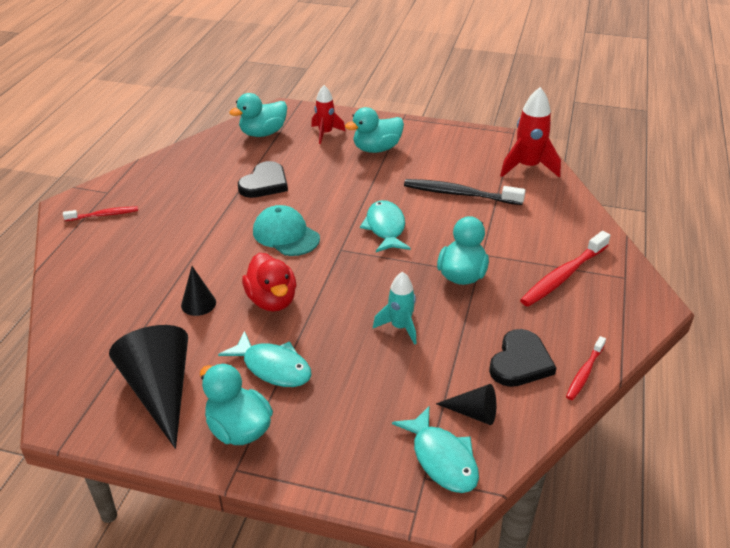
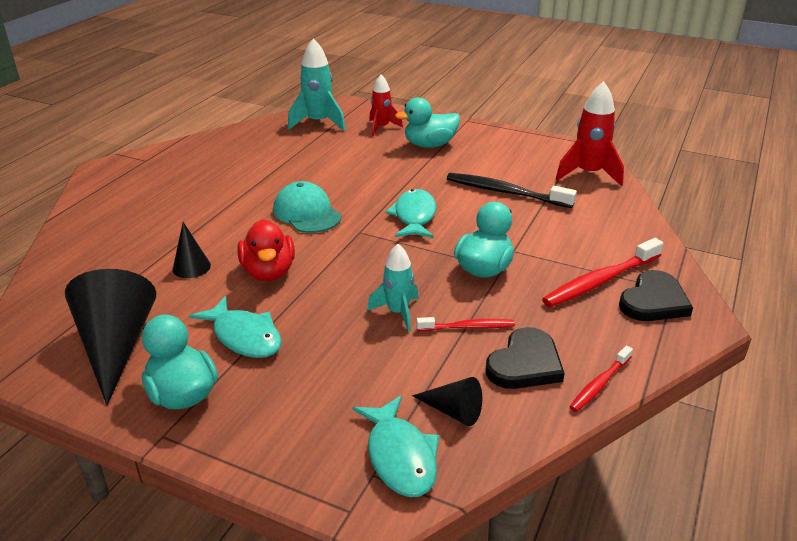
camera: 10 degrees right, 5 degrees down
(104, 215) = (133, 179): red toothbrush -> red toothbrush (468, 327)
(263, 133) = (318, 123): turquoise duck -> turquoise rocket
(264, 183) = (303, 165): black heart -> black heart (653, 301)

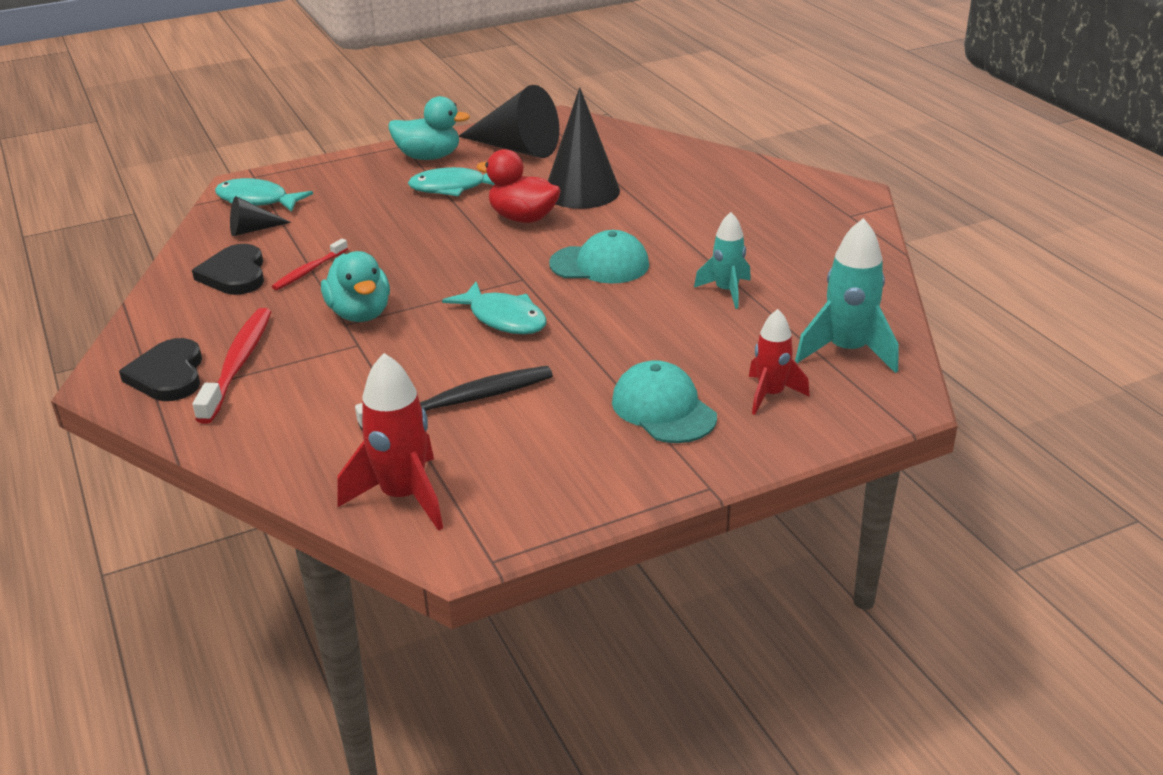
camera: 130 degrees right, 0 degrees up
(191, 267) = (582, 191): black cone -> black cone, size x2.01
(398, 312) = (377, 250): turquoise rocket -> turquoise rocket (726, 291)
(429, 145) = (663, 409): turquoise duck -> turquoise cap
(599, 384) = (163, 292): red toothbrush -> none

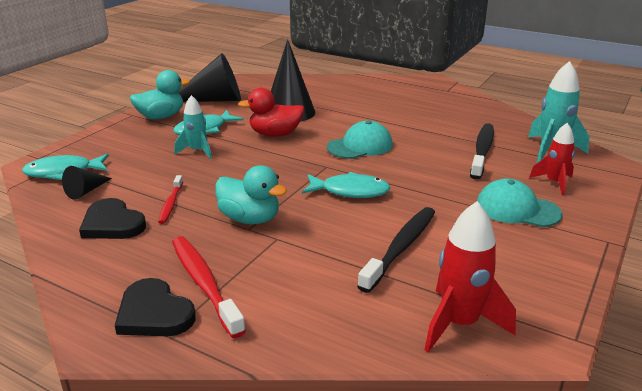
camera: 35 degrees left, 5 degrees down
(726, 291) = (448, 140): turquoise rocket -> turquoise rocket (197, 151)
(747, 321) = (482, 151): none -> black toothbrush

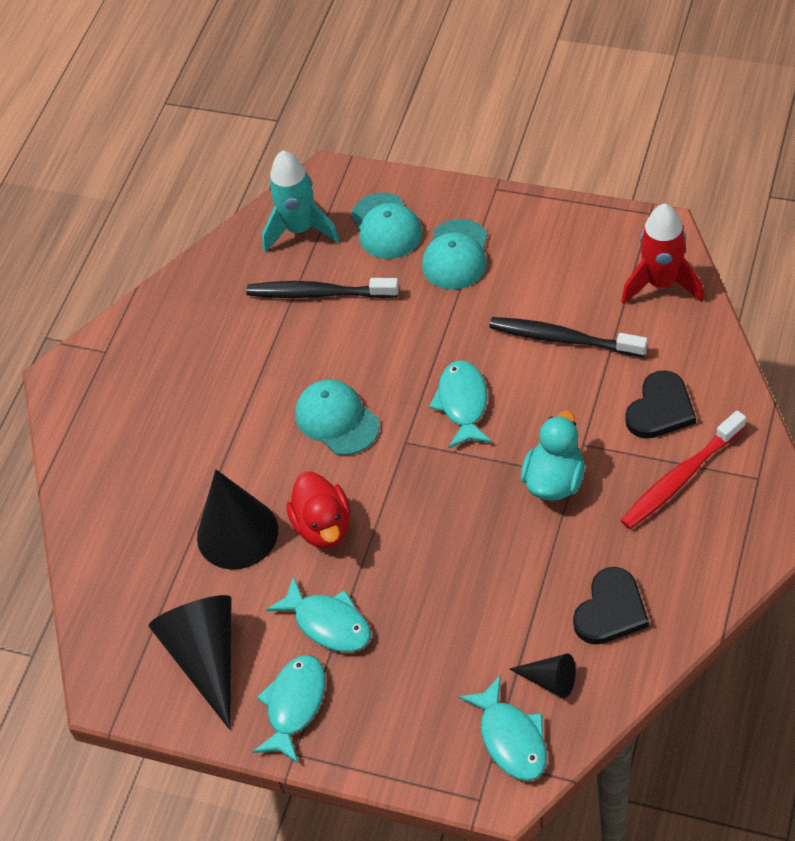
camera: 95 degrees left, 25 degrees up
(154, 313) = (736, 499): black heart -> black heart (660, 409)
(161, 117) = (294, 705): turquoise duck -> turquoise fish
(171, 204) = (549, 571): red toothbrush -> none
(197, 151) = (403, 602): turquoise rocket -> none
(554, 183) = (386, 226): red rocket -> turquoise cap

